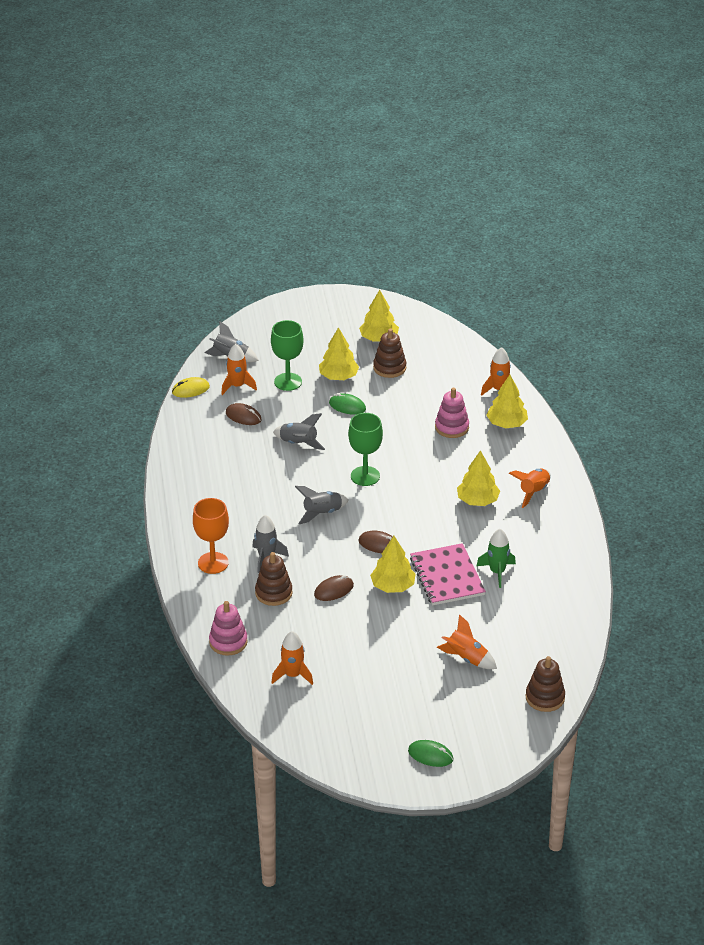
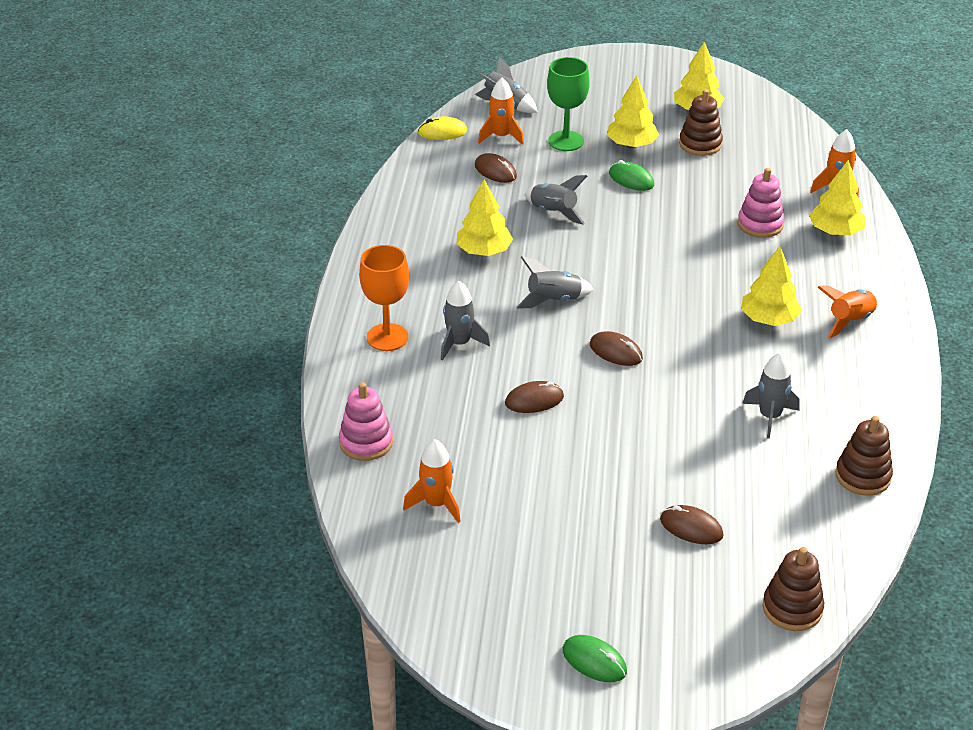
camera: 15 degrees right, 0 degrees up
(273, 593) = (452, 389): brown stacking toy -> brown stacking toy (863, 476)
(365, 476) = (626, 264): green goblet -> none
(392, 586) = (617, 409): yellow tree -> yellow tree (484, 251)
(447, 576) = (697, 410): pink notebook -> none
(466, 658) = (691, 527): orange rocket -> brown mouse
(497, 572) = (770, 416): green rocket -> grey rocket

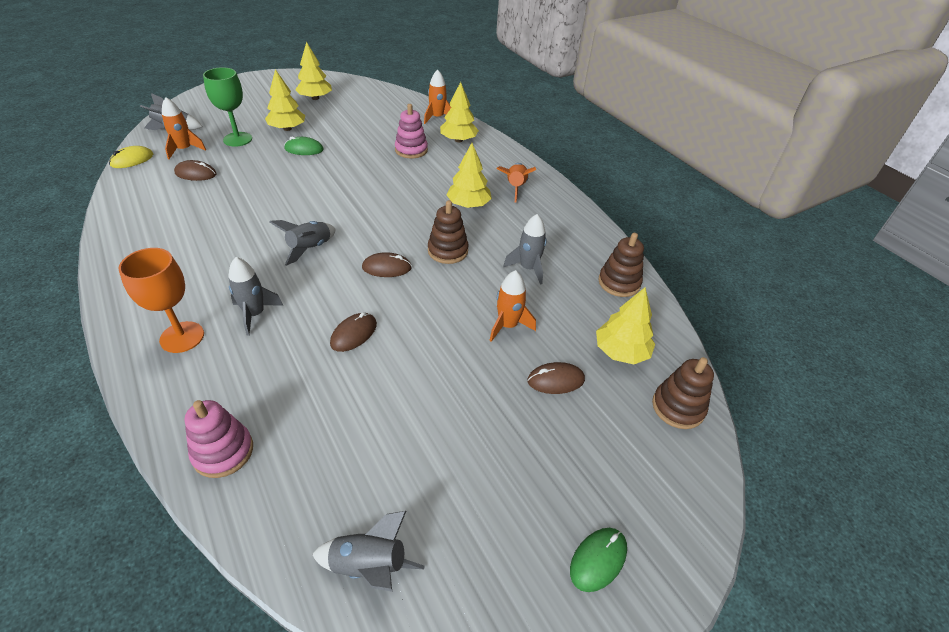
camera: 40 degrees left, 5 degrees up
(436, 504) = (337, 479): orange rocket -> orange rocket (507, 325)
(484, 251) = (226, 233): yellow tree -> yellow tree (621, 351)
(553, 213) = (263, 187): grey rocket -> grey rocket (369, 566)
(594, 661) = (598, 560): green mouse -> green mouse turned 45 degrees counterclockwise
(700, 144) = (333, 116): brown stacking toy -> brown stacking toy (447, 251)

